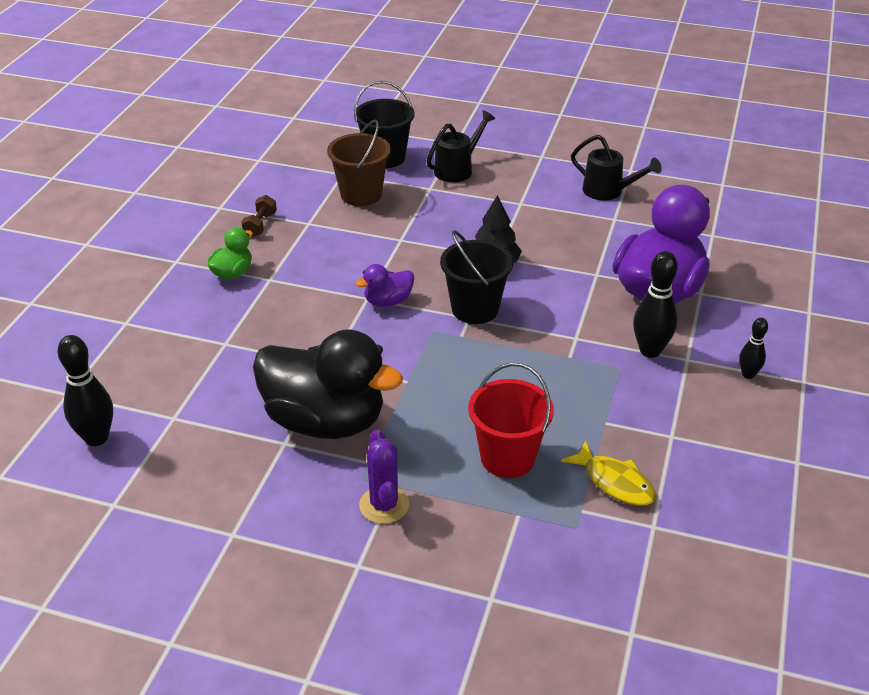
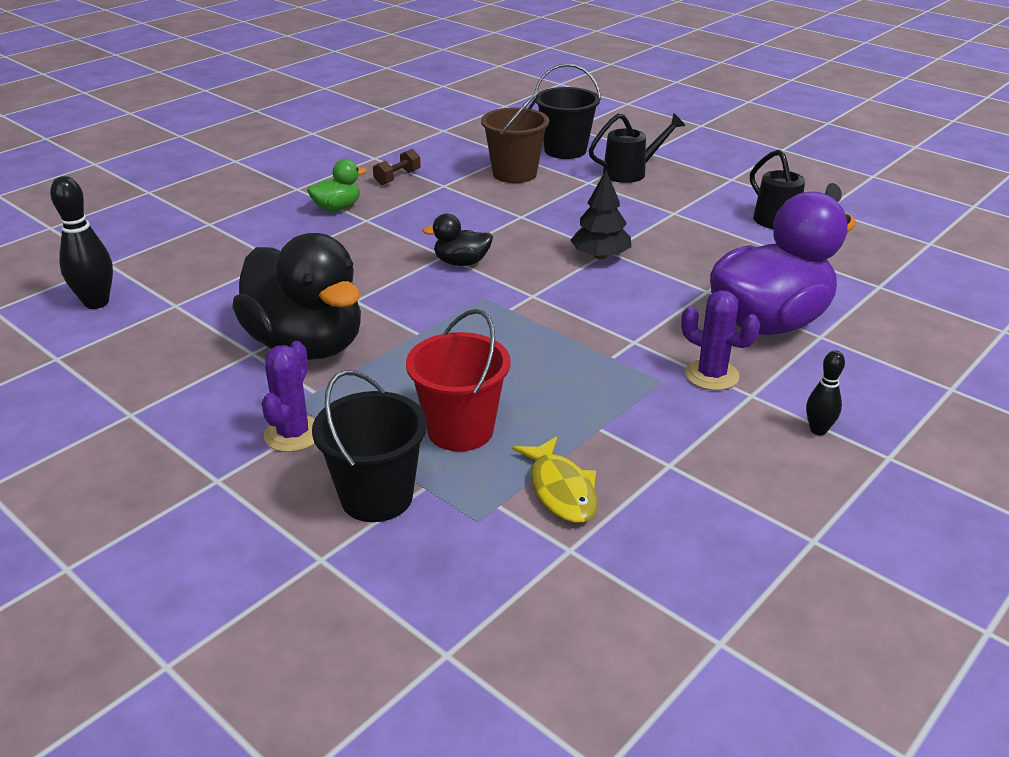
camera: 25 degrees right, 5 degrees down
(388, 301) = (461, 262): purple duck -> black duck
(475, 309) = (544, 290): black bucket -> black bucket (376, 497)
(650, 351) = (711, 375): black bowling pin -> purple cactus

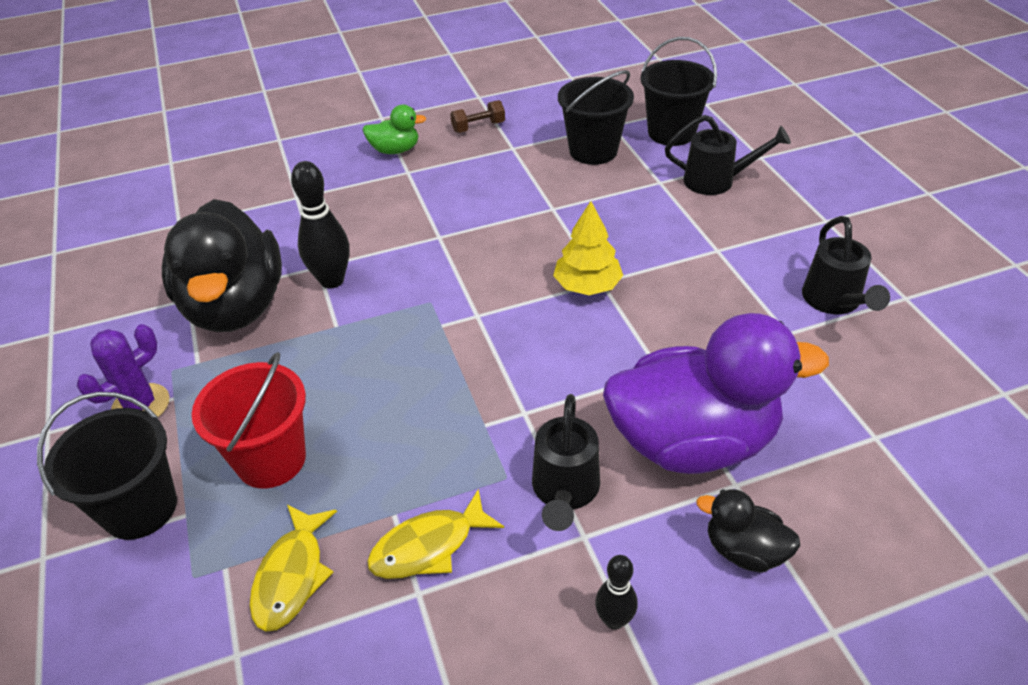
camera: 30 degrees right, 10 degrees up
(96, 303) = (127, 202): black bowling pin -> black bowling pin (332, 280)
(461, 262) = (446, 251): black duck -> black duck (744, 550)
(514, 173) = (593, 151): brown bucket -> black bucket
(600, 256) = (587, 286): black tree -> yellow tree
(648, 437) = (429, 546): none -> yellow fish
(711, 375) = (564, 491): purple cactus -> black watering can

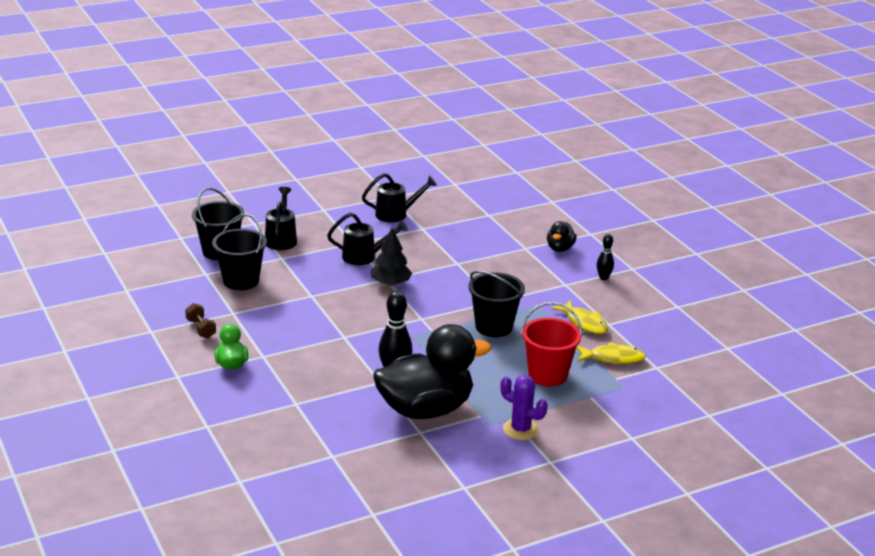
camera: 100 degrees left, 15 degrees down
(140, 508) = (592, 412): black bucket -> black bucket (493, 327)
(564, 491) = (542, 289): black watering can -> black watering can (364, 257)
(587, 286) = (390, 283): yellow tree -> black tree
(692, 441) = (503, 257): purple duck -> none

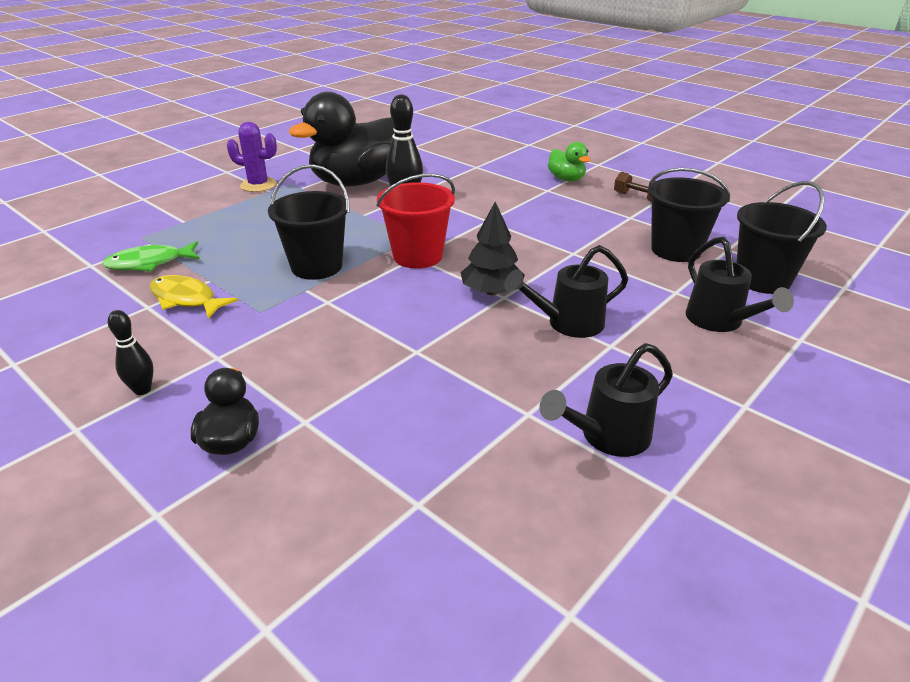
camera: 160 degrees right, 5 degrees up
(547, 375) = (236, 230): red bucket -> red bucket (417, 256)
(613, 358) = (149, 263): yellow fish -> green fish

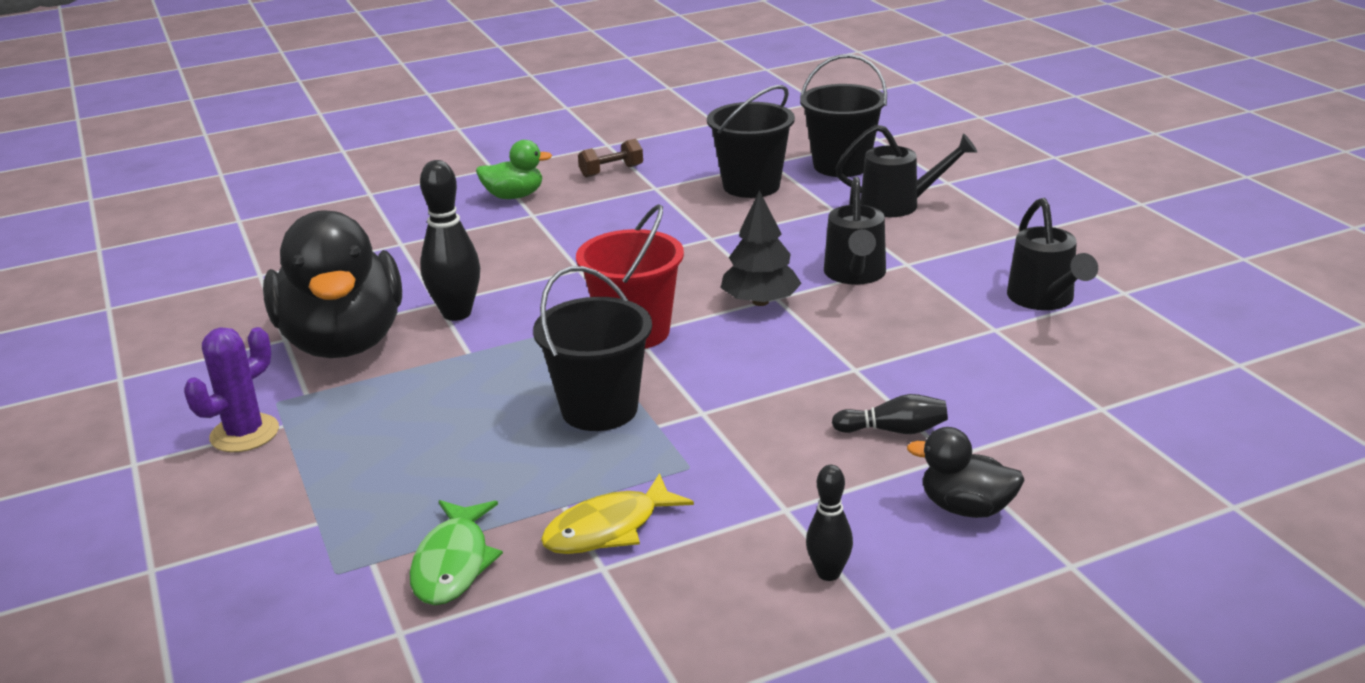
camera: 65 degrees left, 5 degrees down
(333, 386) = (894, 430): none -> black bowling pin

